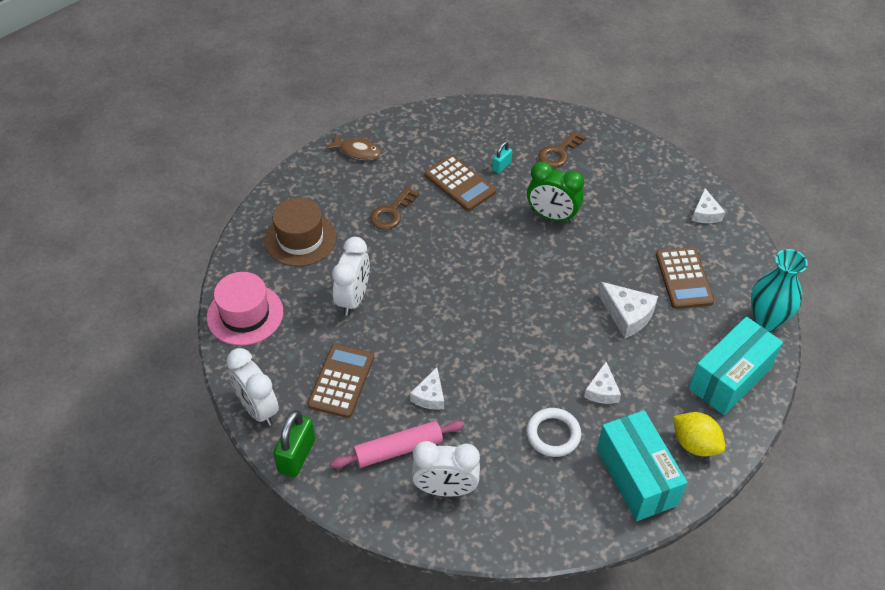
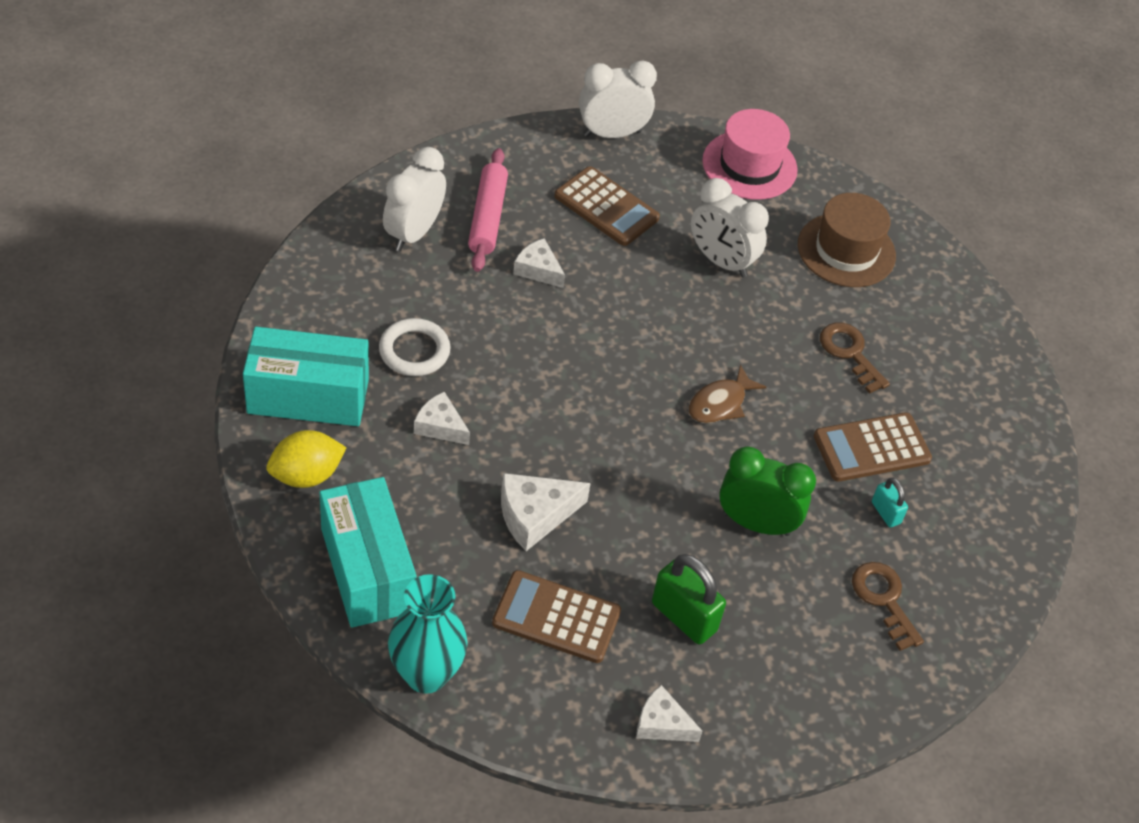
camera: 110 degrees right, 0 degrees up
(297, 456) = (533, 141): green padlock -> green padlock (684, 617)
(357, 151) = (987, 364): brown fish -> brown fish (720, 403)
(552, 216) = (756, 523): green clock -> green clock turned 60 degrees clockwise

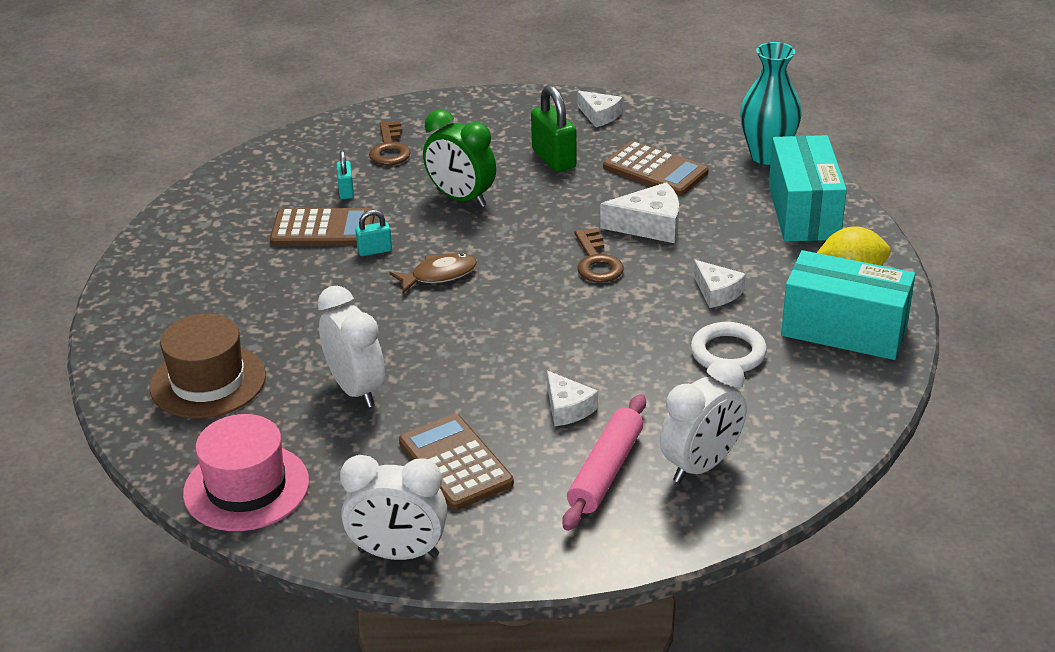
camera: 155 degrees left, 15 degrees down
(801, 426) = (375, 251): none -> turquoise padlock
(850, 353) = (283, 295): brown key -> brown key (596, 262)

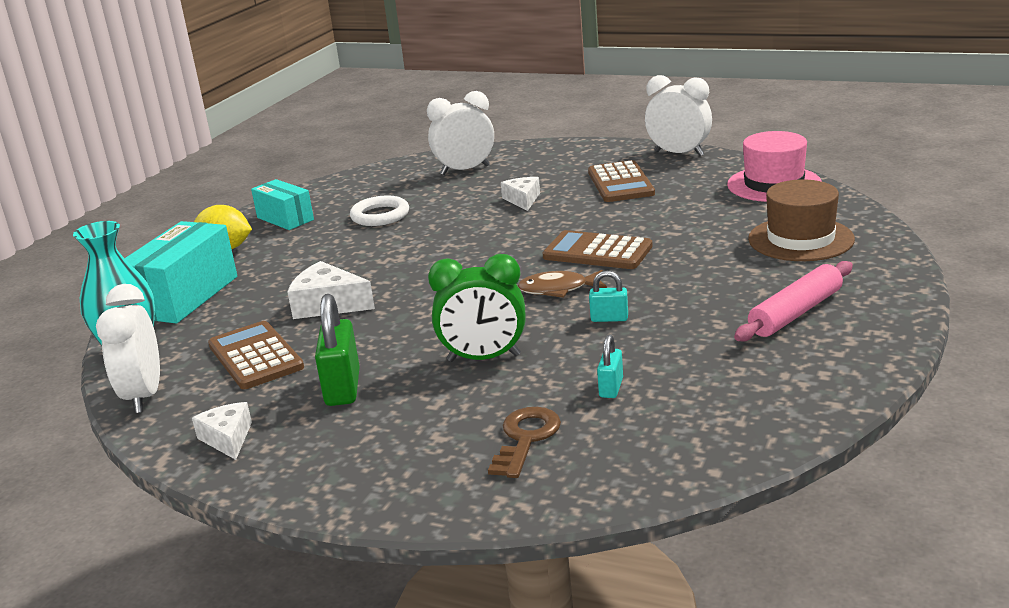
camera: 155 degrees left, 10 degrees down
(323, 229) = (656, 347): brown calculator -> brown calculator (597, 252)
(356, 389) = (674, 223): white clock -> white clock (144, 396)
(461, 198) = (484, 358): green clock -> green clock turned 120 degrees clockwise
(596, 262) = (408, 282): brown key -> none
(605, 471) = (525, 172): pink rolling pin -> pink rolling pin (796, 313)
(717, 292) = (339, 249): white cheese -> none
(844, 330) = (285, 219): turquoise box -> turquoise box, size x0.62

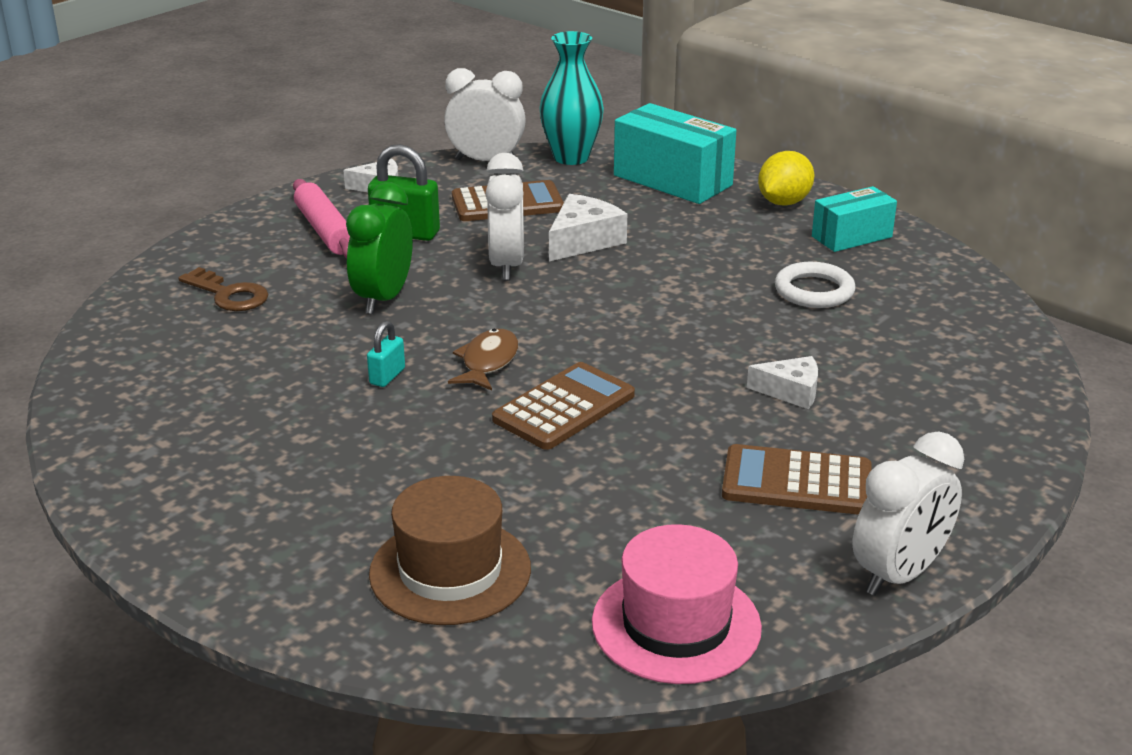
camera: 105 degrees right, 5 degrees up
(465, 170) = (951, 369): white clock -> white clock (507, 265)
(611, 388) = (255, 347): turquoise padlock -> none
(796, 313) = (266, 492): pink rolling pin -> pink rolling pin (325, 231)

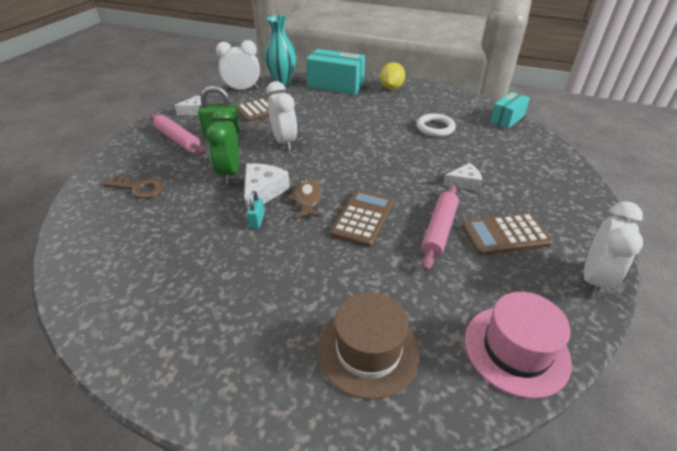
camera: 20 degrees left, 10 degrees up
(583, 241) = (314, 122): white cheese -> white cheese (263, 192)
(682, 452) = (439, 230): none -> pink rolling pin
(851, 237) = (431, 99): turquoise box -> turquoise box (507, 119)

